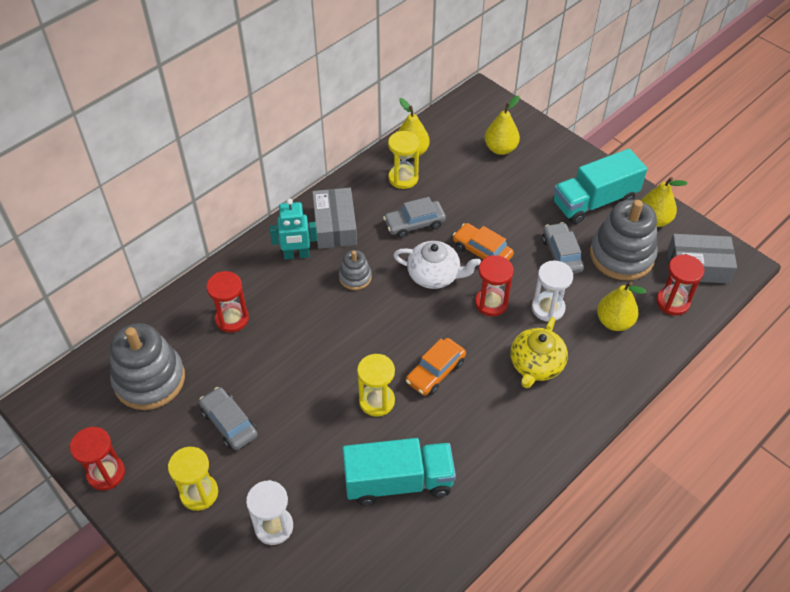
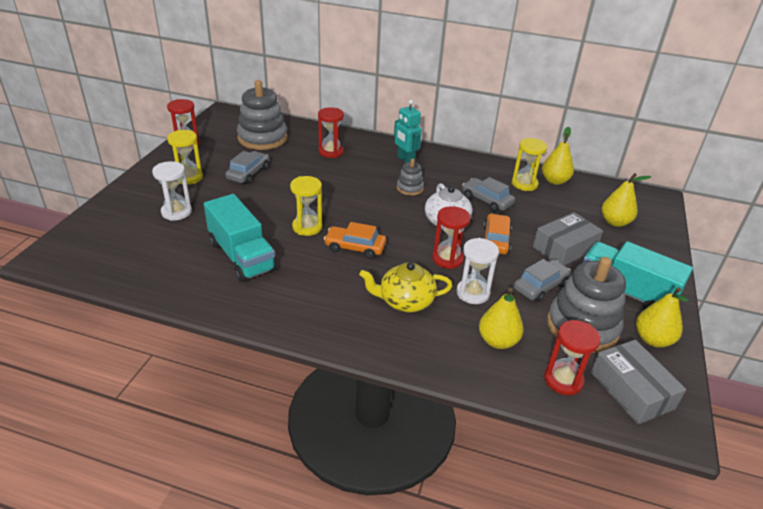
camera: 60 degrees right, 15 degrees down
(335, 226) = (447, 168): grey box -> grey box (564, 248)

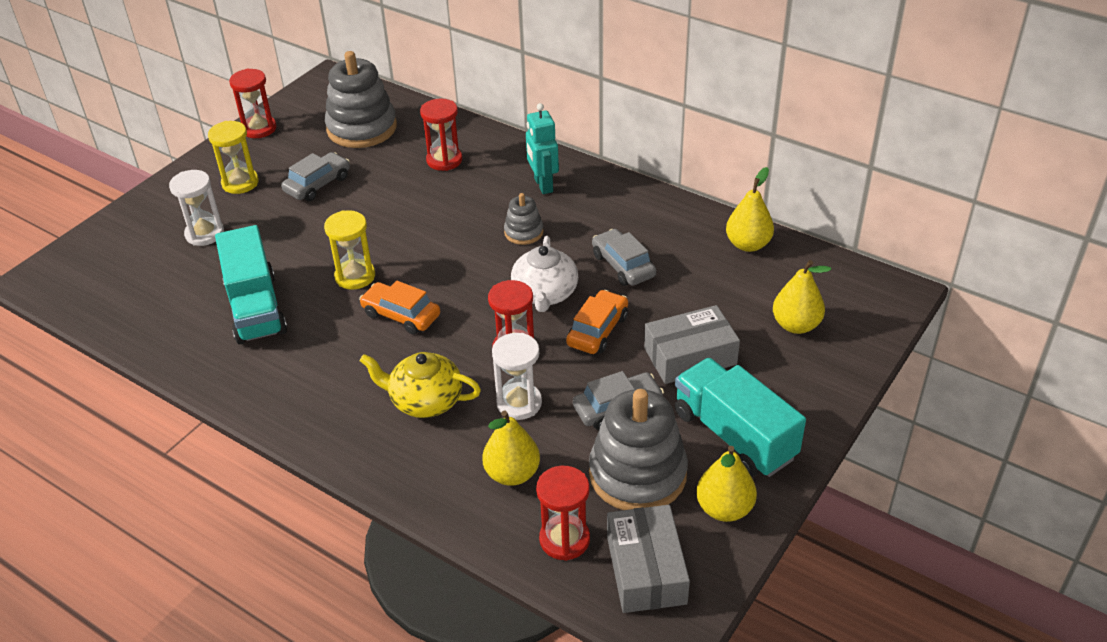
camera: 20 degrees right, 5 degrees up
(524, 184) = (697, 244): yellow hourglass -> none

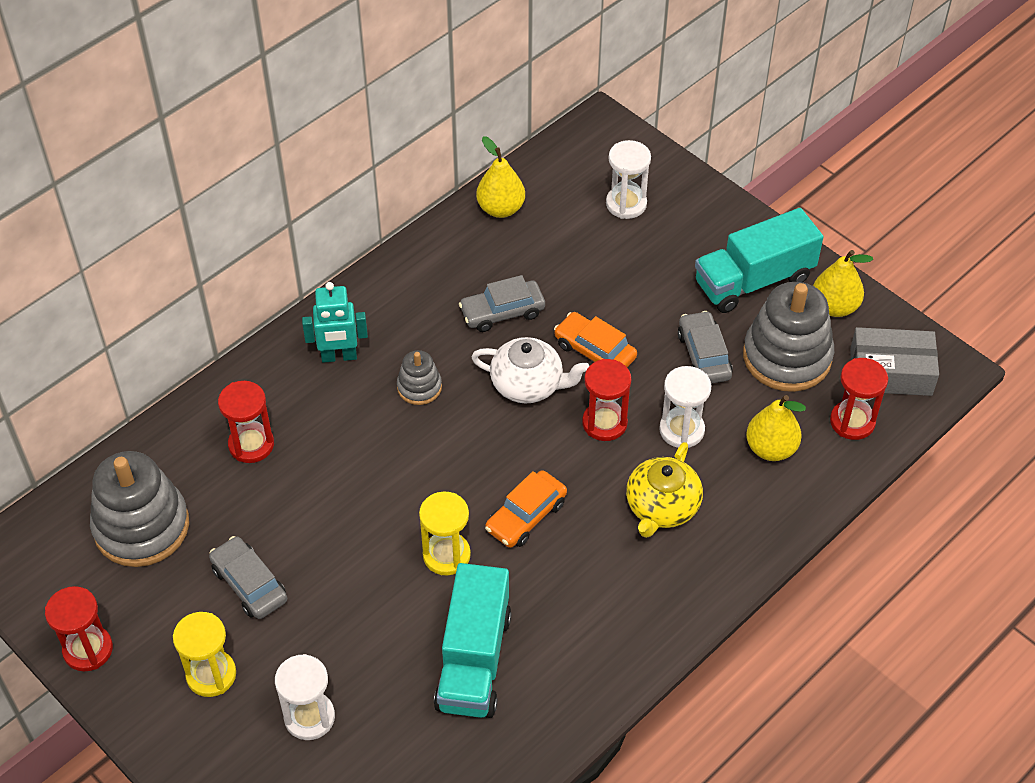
camera: 80 degrees left, 10 degrees up
(255, 308) = (473, 660): turquoise truck -> turquoise truck turned 105 degrees clockwise
(690, 356) = (648, 288): grey box -> none
(796, 325) = (626, 204): yellow pear -> white hourglass

